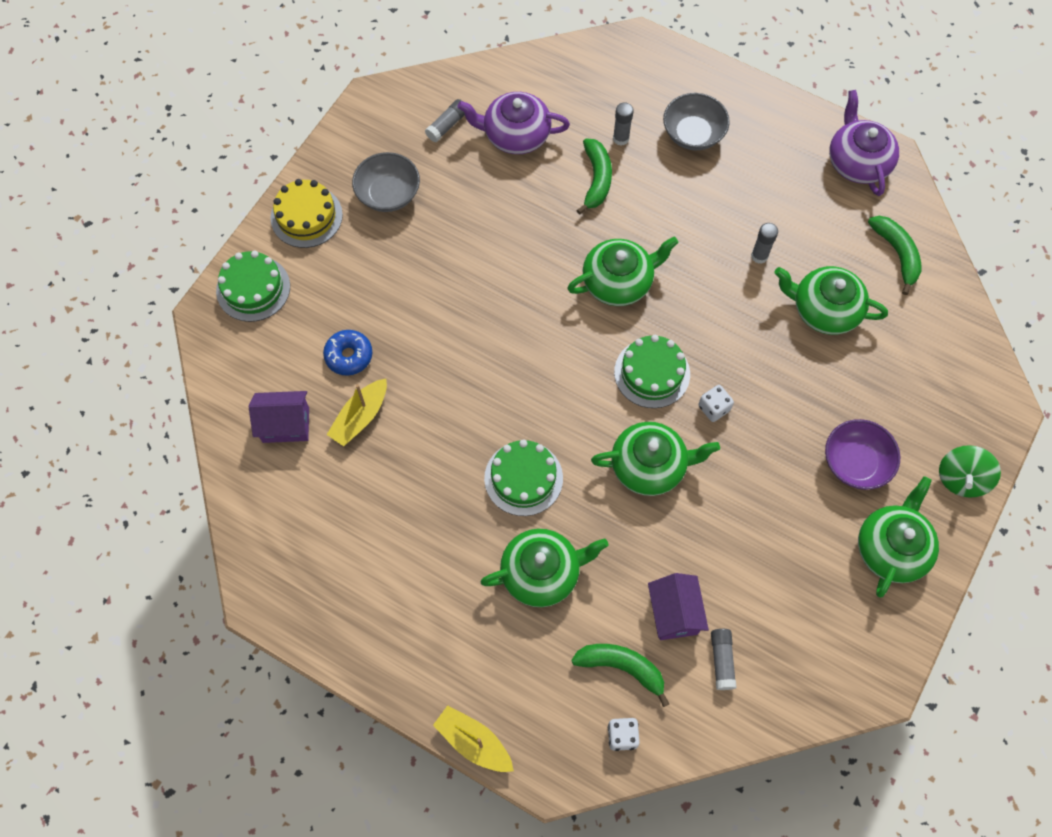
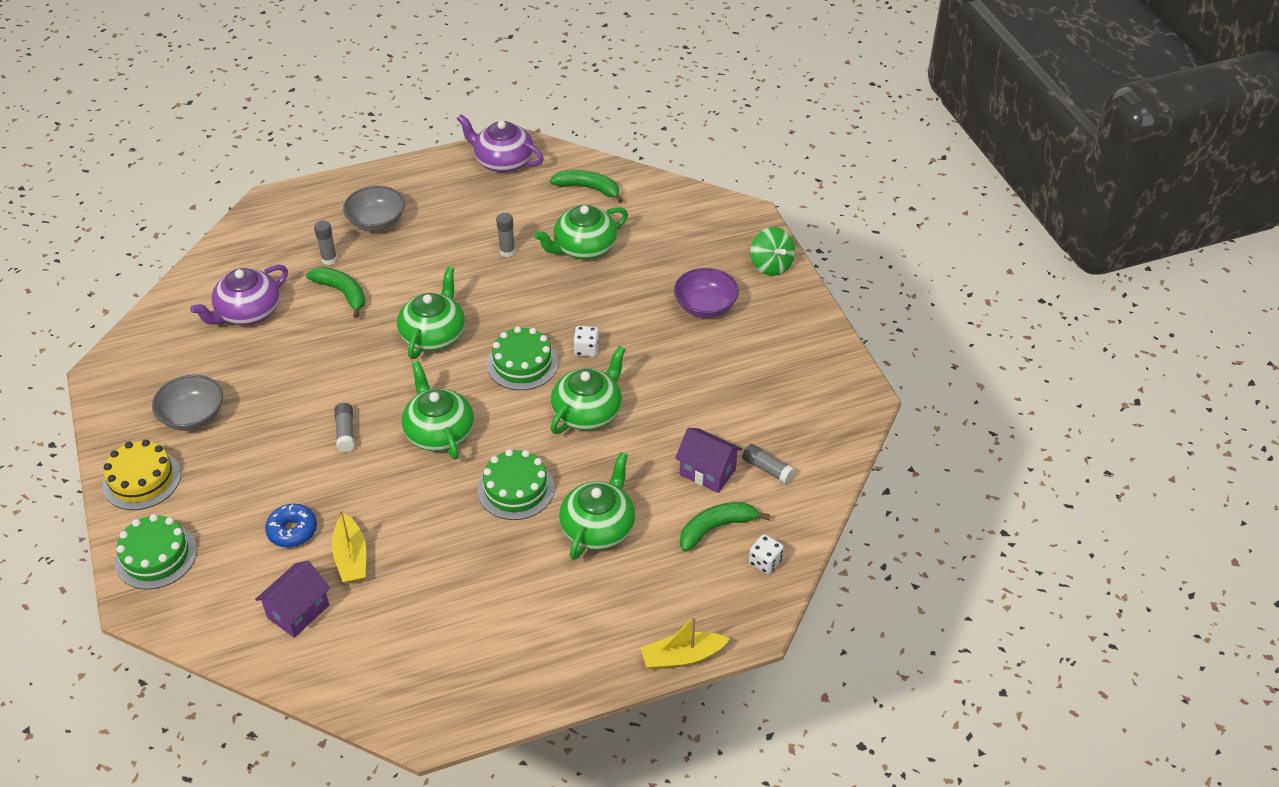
camera: 50 degrees left, 20 degrees down
(447, 125) = (186, 344): grey glue stick -> grey glue stick (345, 432)
(891, 548) = (781, 329): green teapot -> green teapot (439, 432)

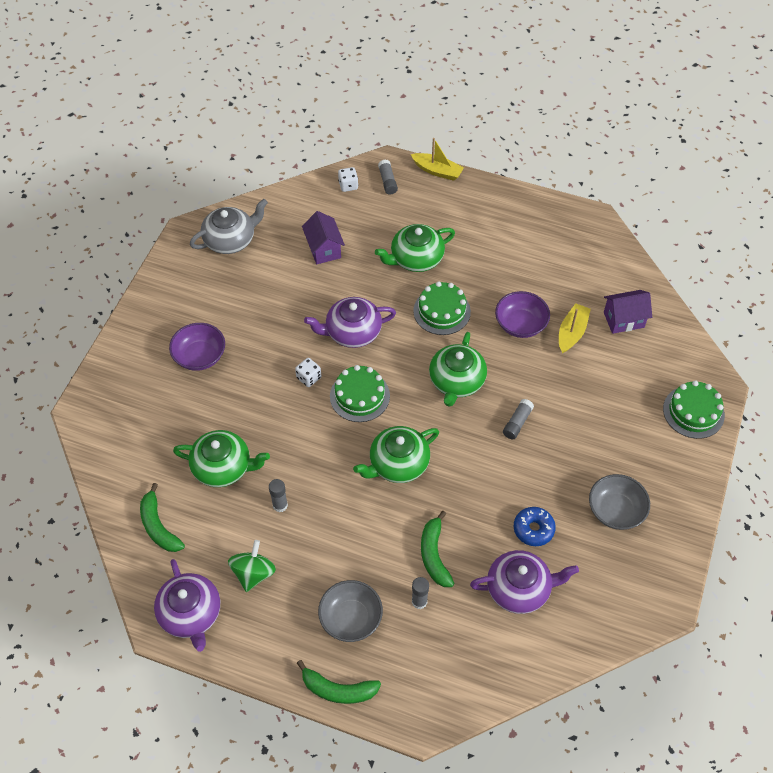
camera: 140 degrees left, 10 degrees up
(142, 479) = (677, 478): yellow cake -> none
(292, 531) = (597, 373): blue donut -> blue donut (533, 529)
(417, 530) = (520, 324): none -> purple bowl
(588, 412) = (352, 332): green teapot -> purple teapot
(716, 528) = (353, 217): green banana -> green banana (337, 689)
(767, 469) = (290, 229): grey glue stick -> grey glue stick (387, 181)
(771, 265) = (121, 357): green spinning top -> green spinning top (253, 573)
(812, 418) = (230, 240): none -> grey teapot

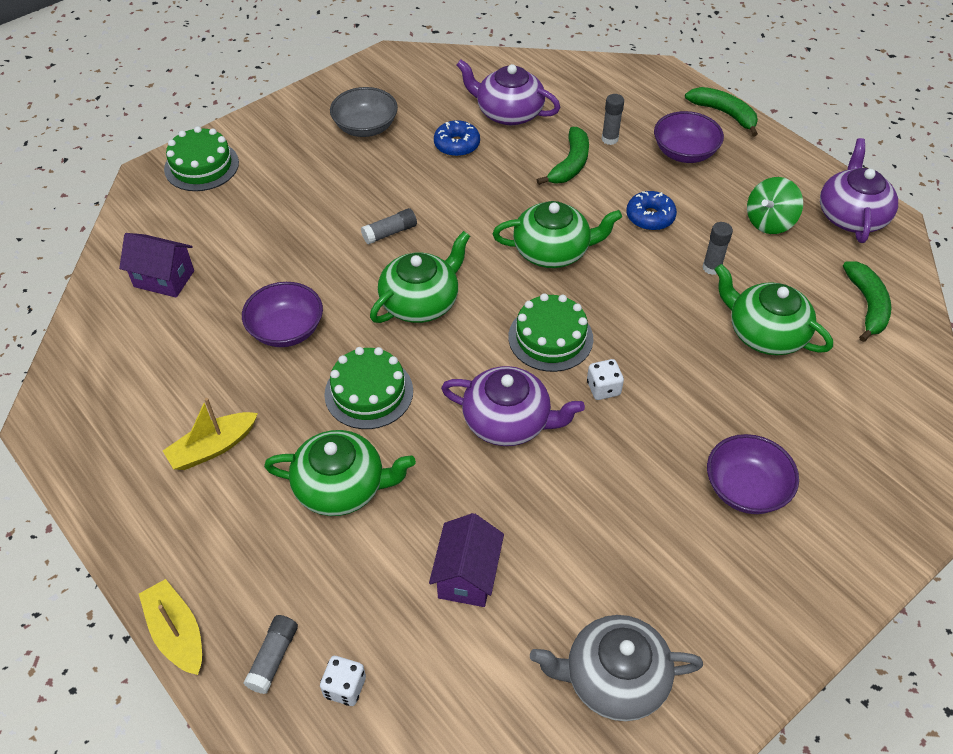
camera: 150 degrees left, 5 degrees down
(345, 531) = (650, 217): none -> blue donut
(351, 618) = (684, 152): grey bowl -> purple bowl
(572, 332) = (237, 292): yellow boat -> yellow boat (213, 447)

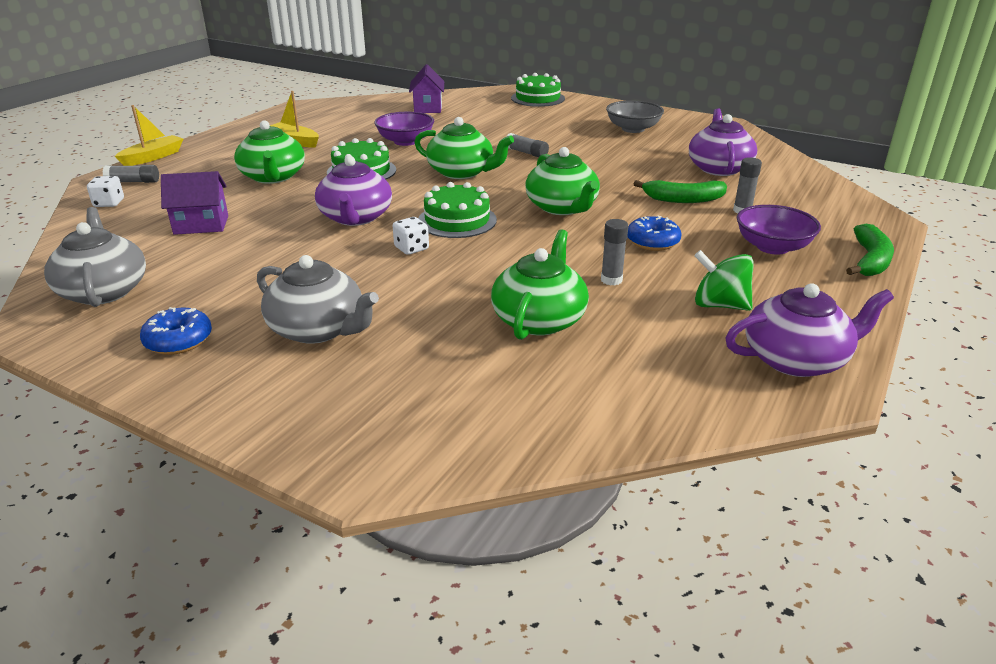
camera: 70 degrees right, 20 degrees down
(457, 145) = (652, 157): blue donut -> blue donut (178, 340)
(745, 488) = (318, 329): purple bowl -> grey teapot
(867, 305) = (641, 384): green banana -> none

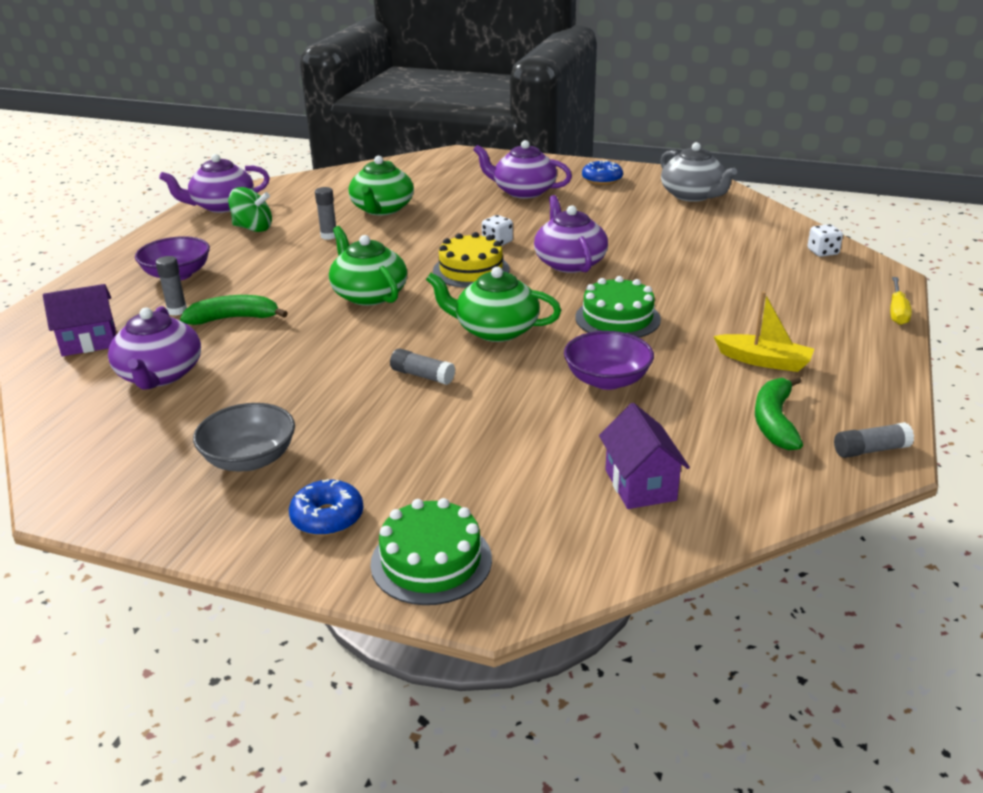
camera: 170 degrees right, 0 degrees up
(133, 182) = (848, 276): grey glue stick -> grey glue stick (870, 450)
(153, 157) = (897, 311): yellow boat -> yellow screwdriver
(201, 225) = (700, 242): purple house -> purple house (89, 342)
(273, 177) = (709, 299): green teapot -> none
(318, 329) = (523, 191): grey teapot -> purple teapot
(457, 220) = (471, 270): green cake -> yellow cake
(652, 242) = (285, 268): blue donut -> blue donut (327, 517)
(870, 261) = (101, 271): green banana -> green banana (774, 421)

